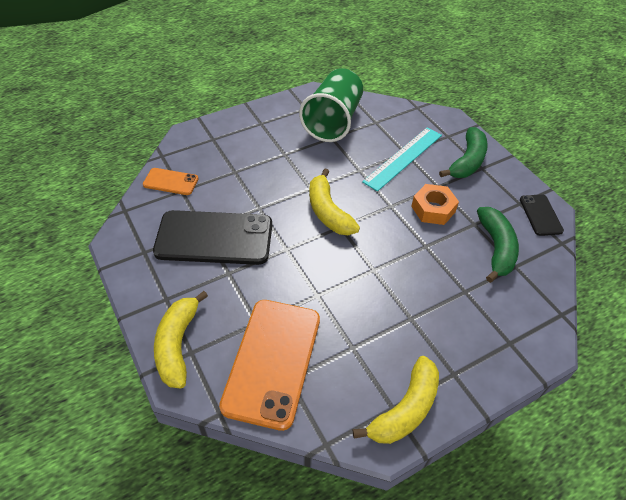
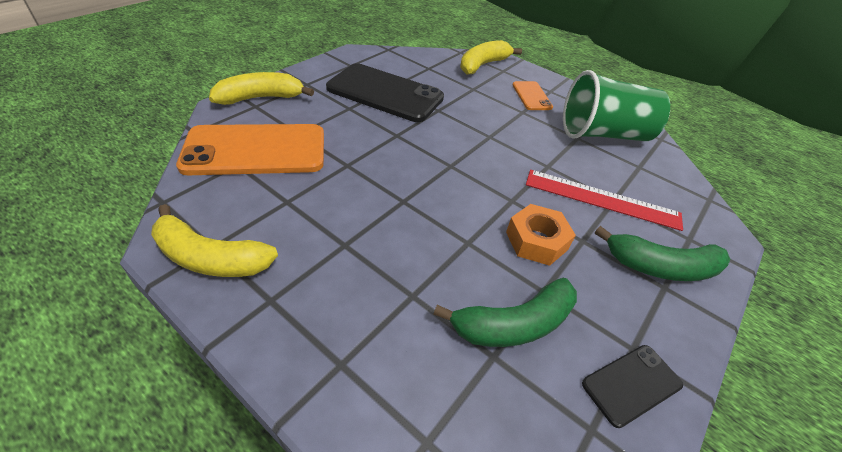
camera: 65 degrees right, 5 degrees down
(171, 182) = (434, 61): orange phone -> orange phone (531, 96)
(214, 238) = (385, 93): black phone -> black phone turned 45 degrees counterclockwise
(328, 212) = (465, 153): yellow banana -> yellow banana (483, 65)
(403, 158) = (602, 199): turquoise ruler -> red ruler

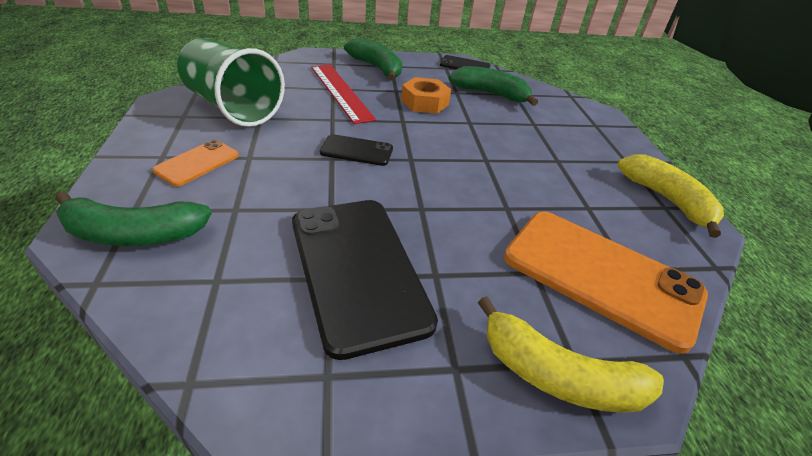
camera: 135 degrees left, 5 degrees down
(483, 65) = (133, 234): yellow banana -> green banana
(488, 150) = (357, 150): none -> black phone

